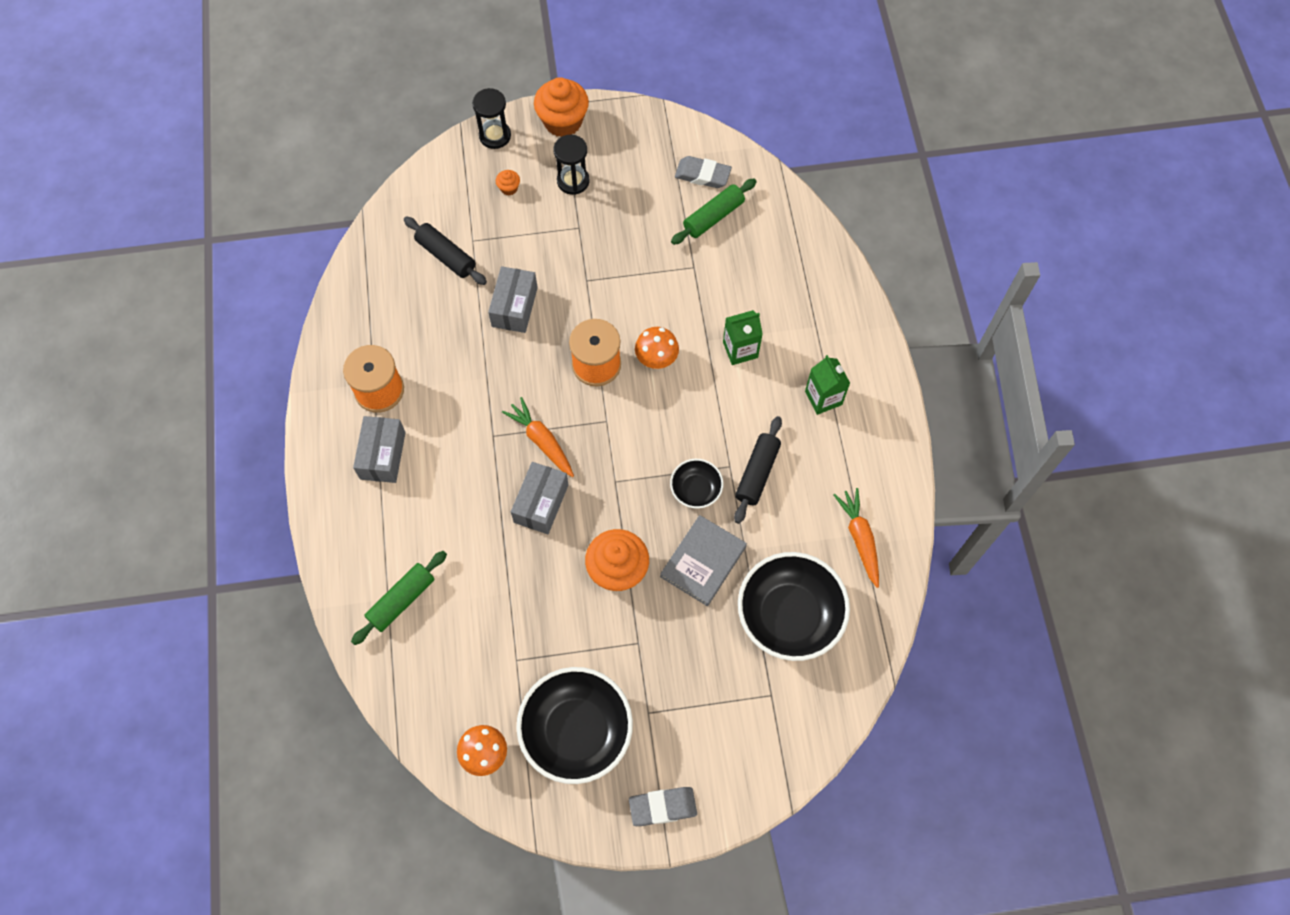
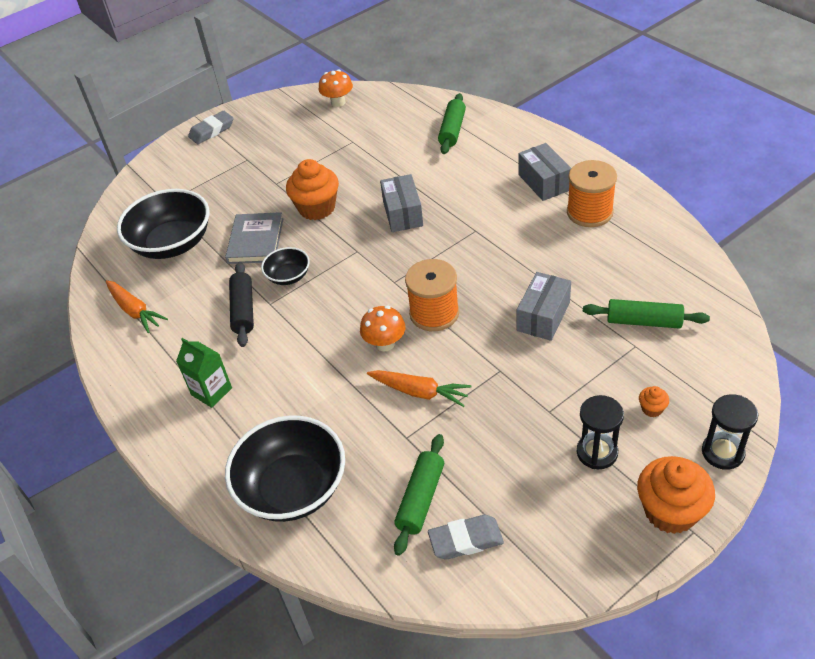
camera: 155 degrees right, 20 degrees down
(446, 256) = (643, 321): black rolling pin -> green rolling pin
(514, 307) = (543, 316): grey box -> grey box turned 45 degrees clockwise
(541, 441) = (435, 245): orange carrot -> orange carrot (420, 392)
(576, 731) = (288, 133): black bowl -> black bowl (293, 488)
(740, 350) = (312, 390): green carton -> none

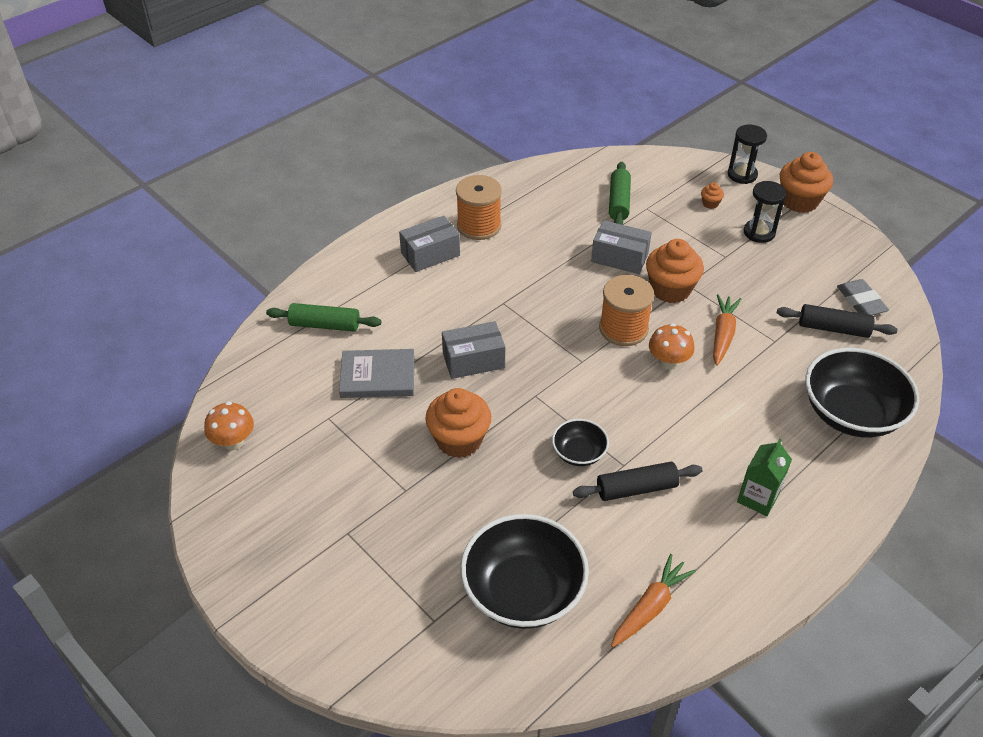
camera: 100 degrees left, 0 degrees up
(212, 131) = (266, 593): grey eraser -> none
(255, 241) = (518, 495): grey book -> grey book (378, 376)
(420, 499) = (833, 328): green rolling pin -> black rolling pin
(491, 355) = (670, 289): none -> orange cupcake

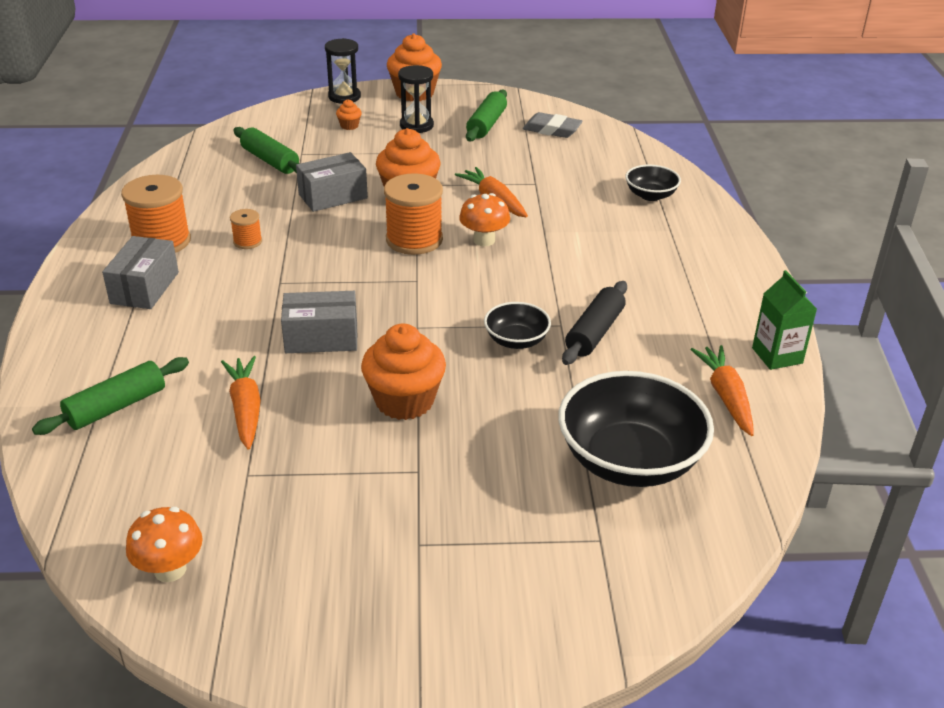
camera: 50 degrees left, 10 degrees down
(378, 376) = (245, 409): grey book -> orange carrot
(473, 360) = (321, 338): grey box -> grey box turned 60 degrees clockwise
(524, 259) = (247, 241): none -> orange spool
(758, 498) = (678, 280): green carton -> green carton (777, 355)
(814, 264) = (486, 124): none -> green rolling pin
(833, 328) = (560, 154): black rolling pin -> none
(851, 413) = (650, 195): black bowl -> black bowl, size x0.50

